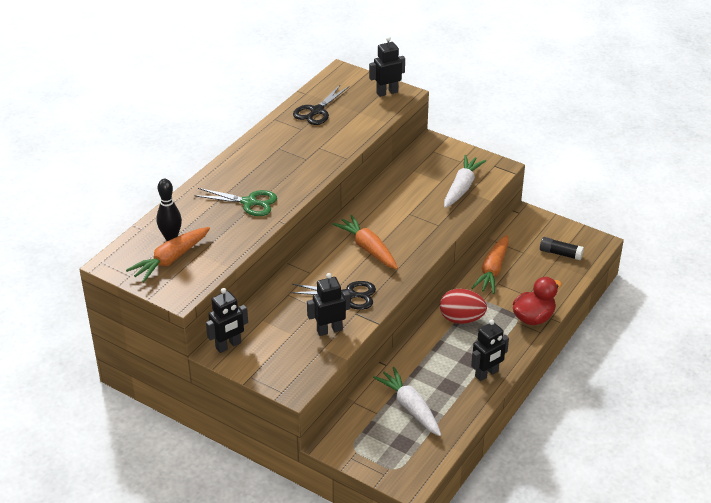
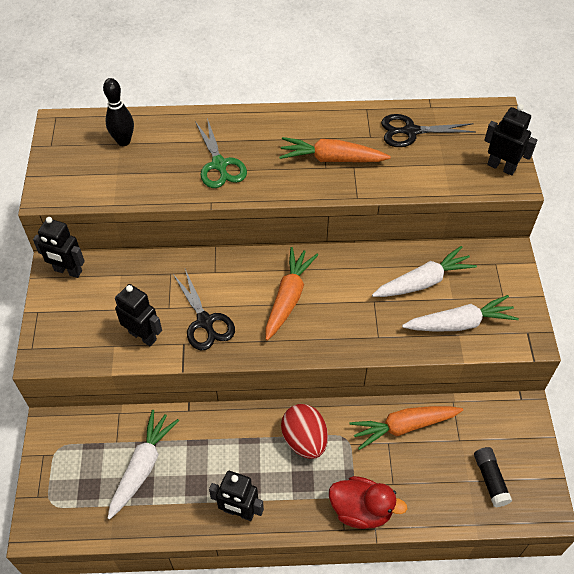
camera: 55 degrees right, 15 degrees up
(170, 260) = (91, 159): orange carrot -> orange carrot (331, 159)
(416, 186) = (423, 281): none -> white carrot

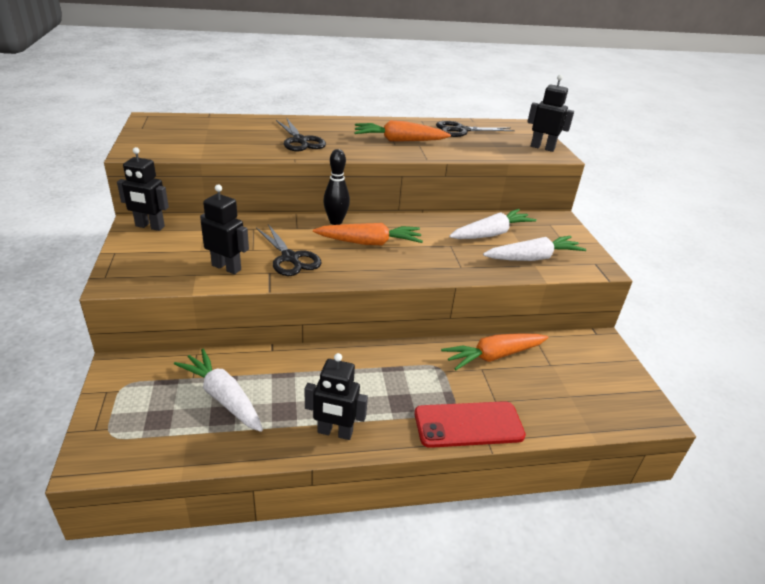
camera: 10 degrees left, 20 degrees down
(123, 141) = (211, 128): black bowling pin -> black bowling pin (336, 222)
(143, 466) = (223, 397): white carrot -> white carrot turned 60 degrees counterclockwise
(219, 164) = (300, 141): green scissors -> black scissors
(288, 297) = (370, 243): orange carrot -> orange carrot turned 75 degrees clockwise
(304, 440) = (397, 369): red egg -> none
(361, 510) = (468, 425): red duck -> red phone
(490, 479) = (591, 394): black glue stick -> none

